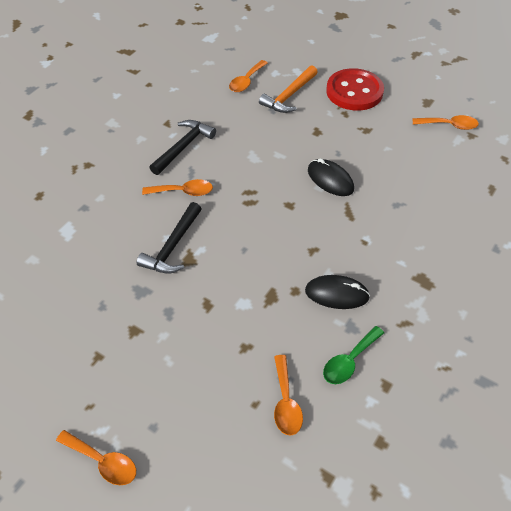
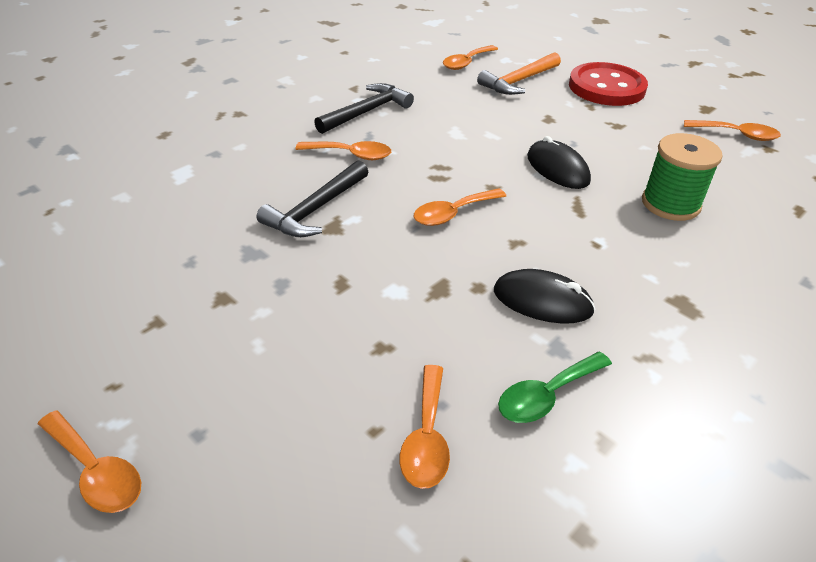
camera: 10 degrees right, 10 degrees down
(266, 233) = (453, 213): none -> orange spoon
(409, 198) = (670, 204): none -> green spool

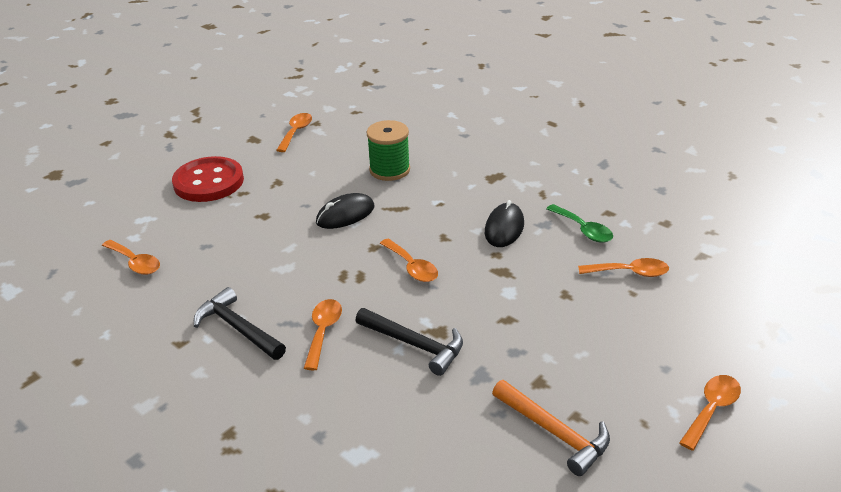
camera: 90 degrees left, 5 degrees down
(518, 81) = (187, 230): orange hammer -> orange hammer (555, 432)

